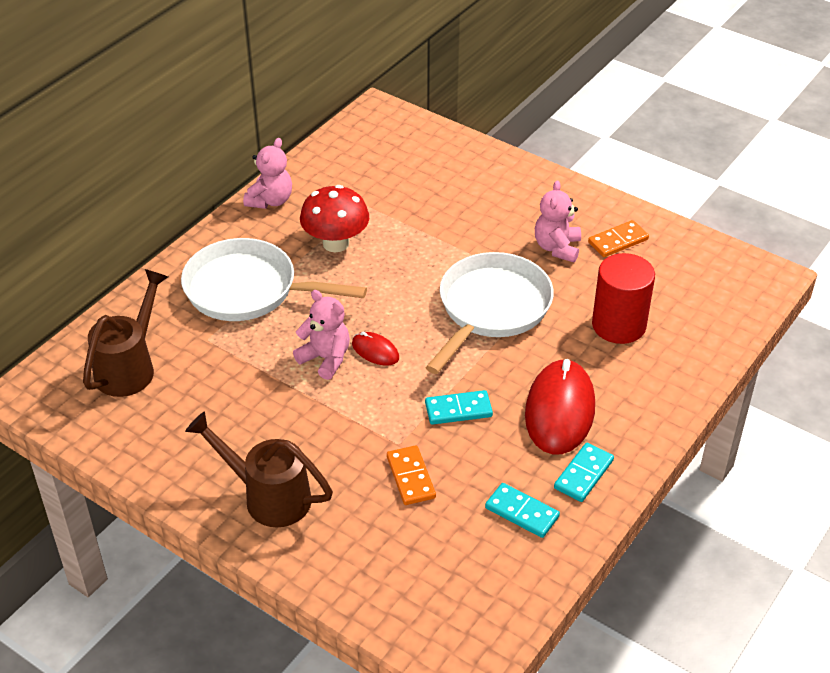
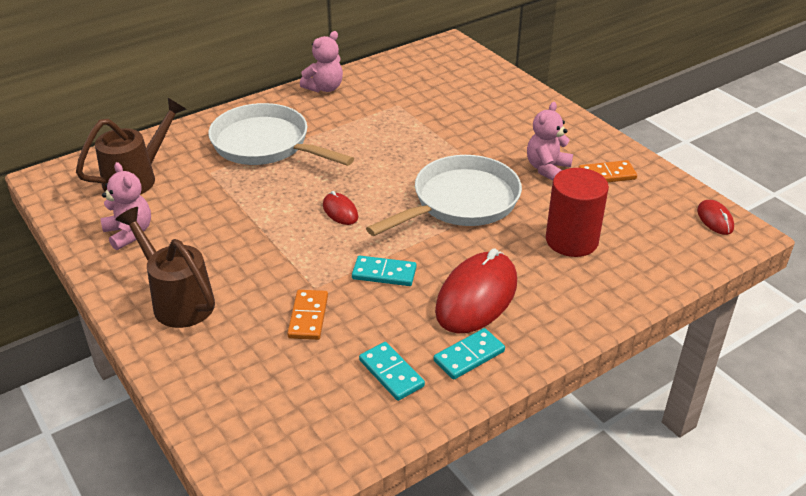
camera: 20 degrees right, 5 degrees down
(325, 359) = (295, 207): pink teddy bear -> pink teddy bear (129, 233)
(336, 243) = (357, 127): red mushroom -> none
(739, 267) = (715, 219): none -> red mouse

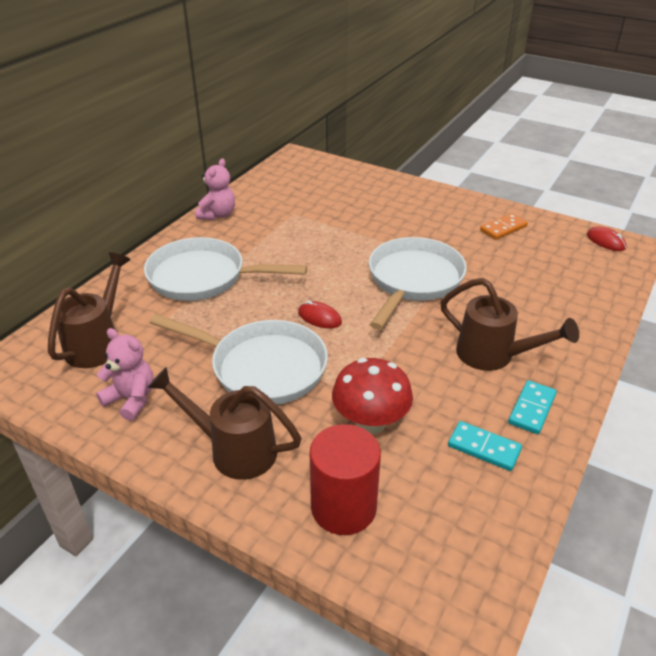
camera: 25 degrees left, 0 degrees up
(254, 240) = (262, 367): none -> white pan
(308, 317) = (370, 422): orange domino -> red mushroom
(384, 273) = (403, 360): turquoise domino -> none
(476, 297) = (493, 356): red mouse -> brown watering can
(547, 168) = (456, 235): pink teddy bear -> none
(571, 240) = (523, 287): red cylinder -> red cylinder (343, 507)

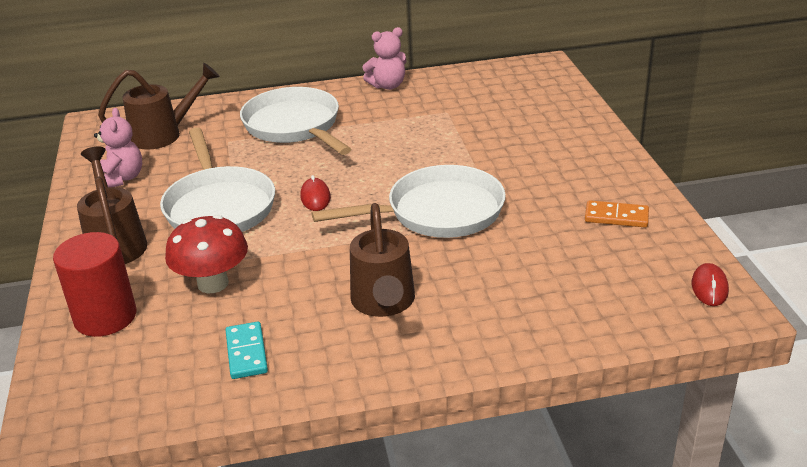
camera: 50 degrees right, 5 degrees down
(532, 409) = (332, 357): turquoise domino -> none

